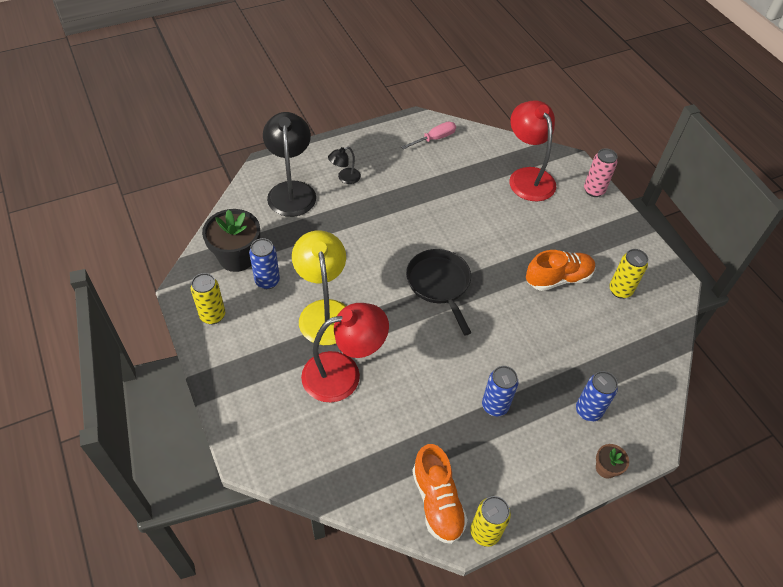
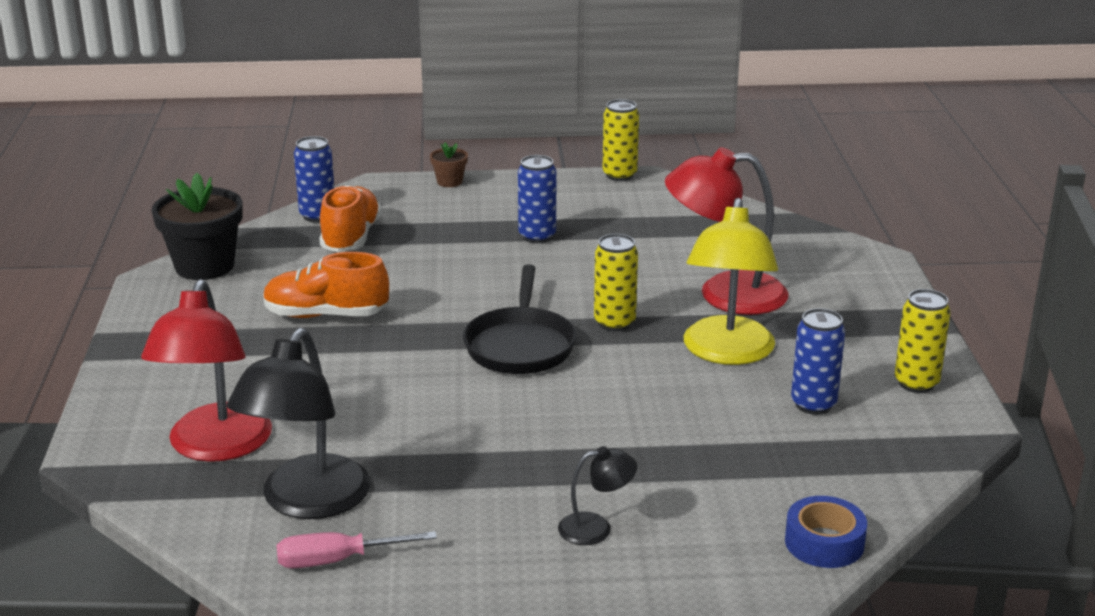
camera: 155 degrees left, 25 degrees down
(237, 257) = (864, 446): black flower pot -> black flower pot (204, 266)
(248, 194) = (824, 543): none -> blue tape
(291, 190) = (724, 529): black lamp -> black lamp (307, 502)
(437, 502) = (658, 197): orange shoe -> orange shoe (351, 238)
(588, 411) = (424, 214): blue can -> blue can (317, 216)
(594, 190) = (120, 401): pink can -> none
(620, 290) = (249, 287): yellow can -> yellow can (614, 323)

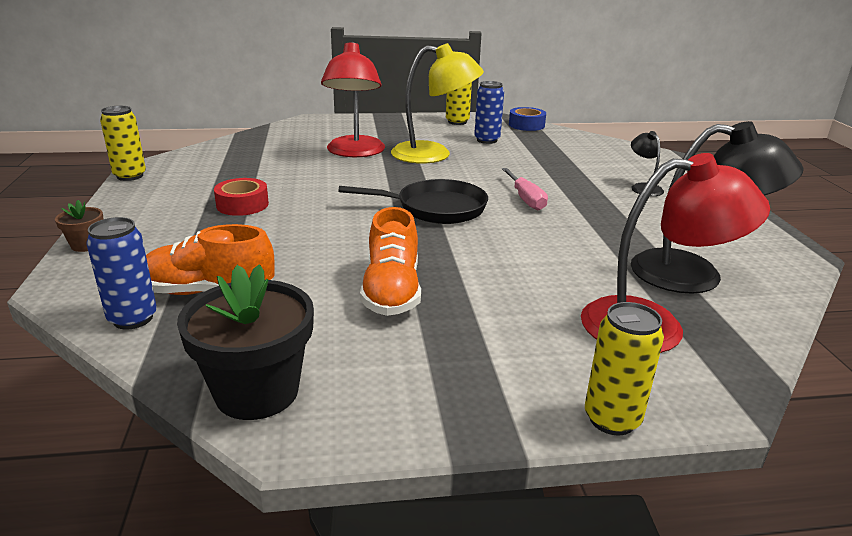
camera: 95 degrees left, 0 degrees up
(336, 561) = (749, 258): pink screwdriver -> pink screwdriver (526, 199)
(537, 236) = (242, 205): blue can -> red tape
(614, 323) = (397, 181): yellow can -> yellow can (612, 419)
(824, 543) = (613, 145): blue tape -> blue tape (526, 125)

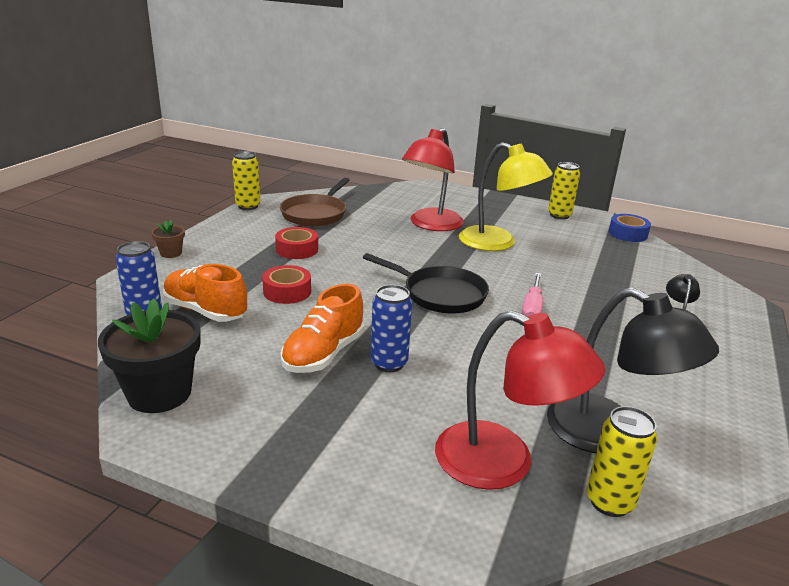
camera: 30 degrees right, 0 degrees up
(221, 167) = (315, 214): none -> brown pan
(281, 246) = (287, 291): none -> red tape
(487, 140) = (566, 240): blue can -> blue can (389, 363)
(612, 419) = (367, 521): yellow can -> yellow can (609, 502)

